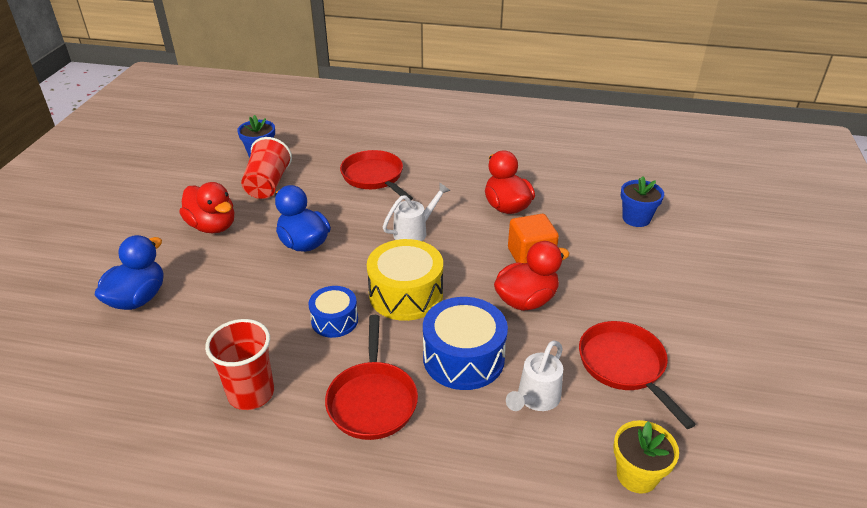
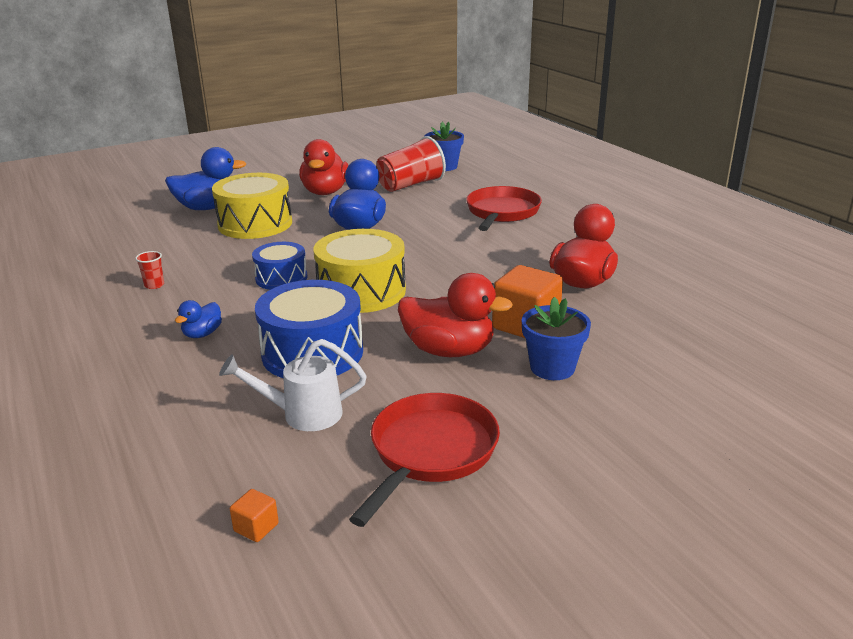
camera: 50 degrees right, 10 degrees down
(215, 288) = (255, 224): none -> yellow drum
(251, 393) = (154, 285): red cup -> red cup, size x0.42
(372, 400) = (202, 334): red pan -> blue duck
(414, 231) = (457, 259): white watering can -> none
(636, 218) = (722, 360): blue flower pot -> blue flower pot (552, 368)
(637, 475) = (256, 527): yellow flower pot -> orange cube

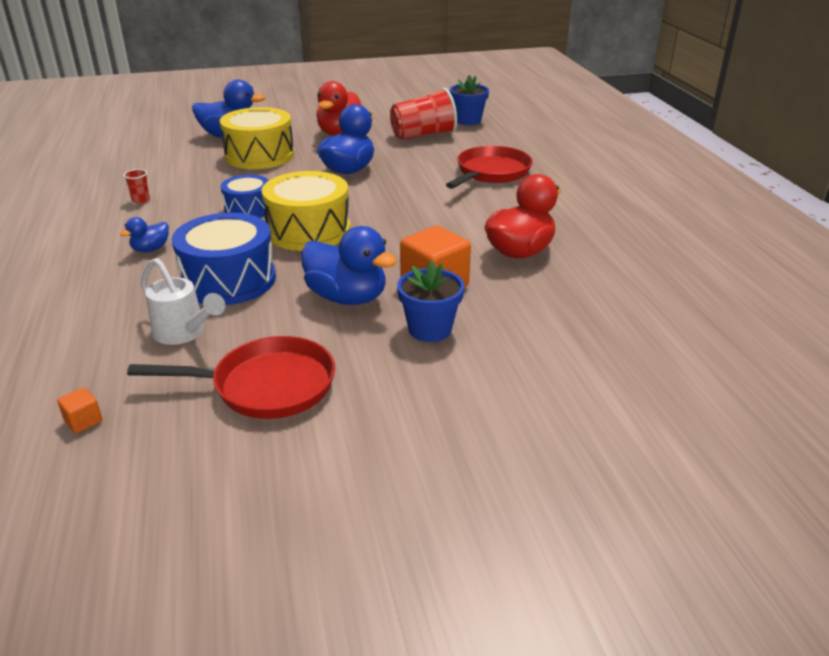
camera: 15 degrees right, 5 degrees up
(303, 414) = (184, 333): white watering can -> white watering can turned 150 degrees counterclockwise
(430, 452) = (266, 386): red pan -> red pan turned 45 degrees clockwise
(449, 350) = (347, 297): red duck -> blue duck

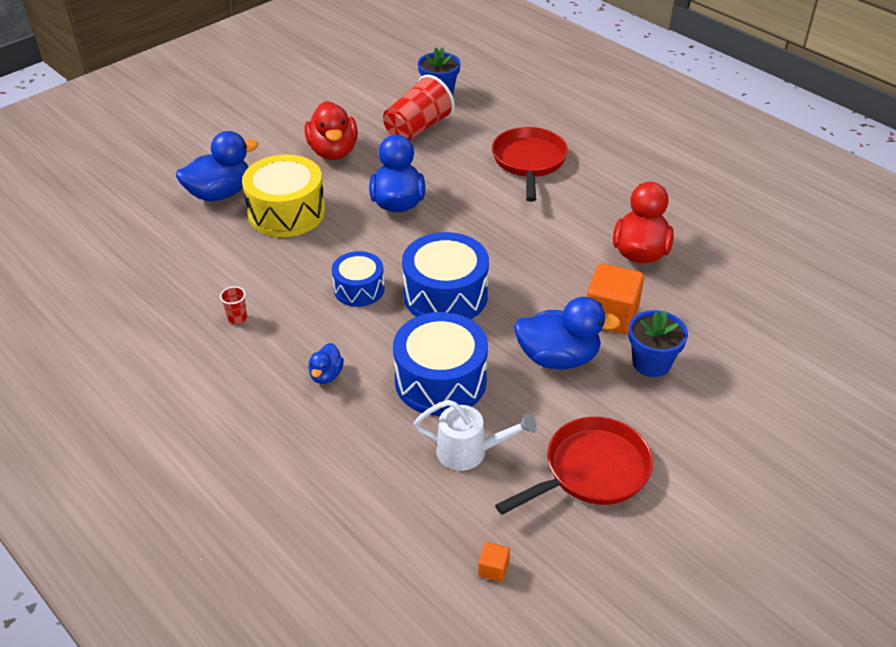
camera: 30 degrees left, 10 degrees up
(308, 231) = (445, 295): yellow drum -> blue drum

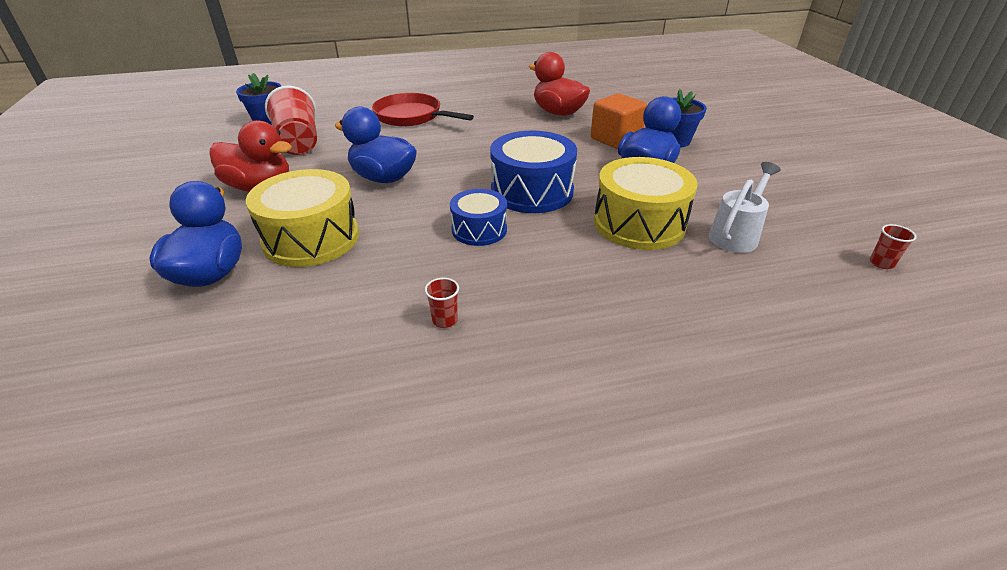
camera: 60 degrees left, 5 degrees down
(326, 375) = (588, 283): blue duck -> none
(440, 380) = (639, 223): blue drum -> yellow drum
(493, 569) = (881, 263): orange cube -> red cup
(591, 471) = (777, 191): red pan -> none

